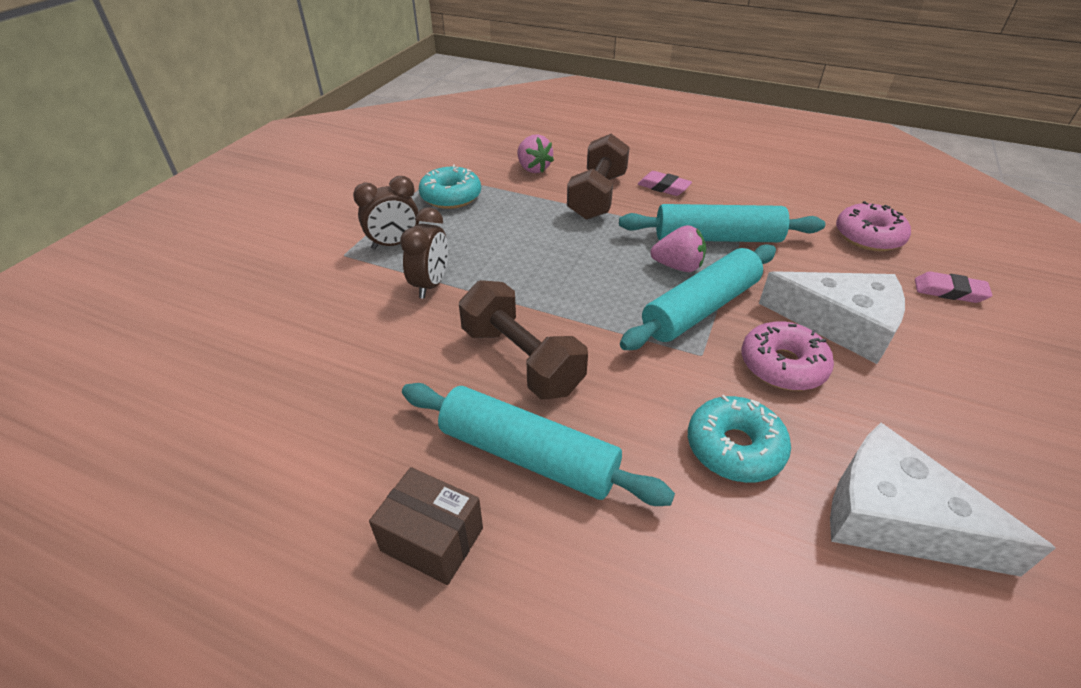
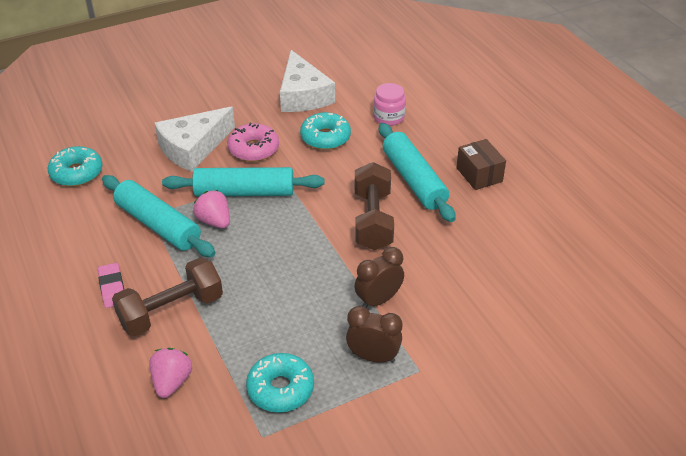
camera: 140 degrees left, 0 degrees up
(707, 574) = (389, 117): none -> pink jar
(840, 324) = (193, 148): white cheese -> white cheese turned 105 degrees counterclockwise
(868, 236) = (77, 173): pink donut -> turquoise donut
(949, 291) = (112, 129): pink eraser -> none

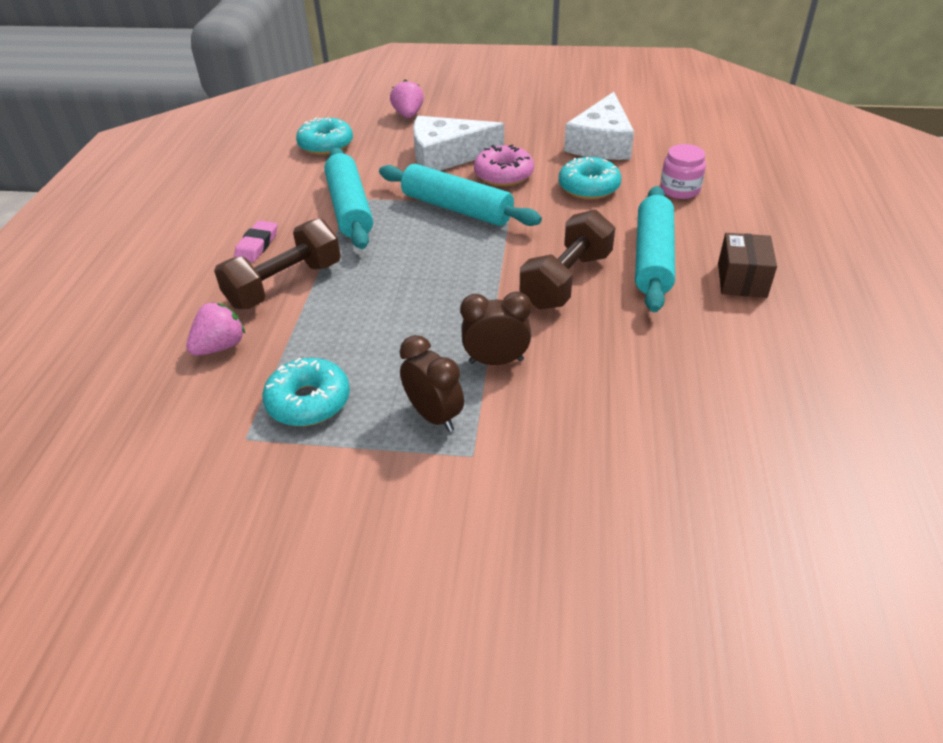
camera: 35 degrees right, 0 degrees up
(171, 311) = (285, 285): brown dumbbell -> brown dumbbell turned 45 degrees counterclockwise
(214, 221) = (403, 223): pink strawberry -> pink strawberry (408, 115)

